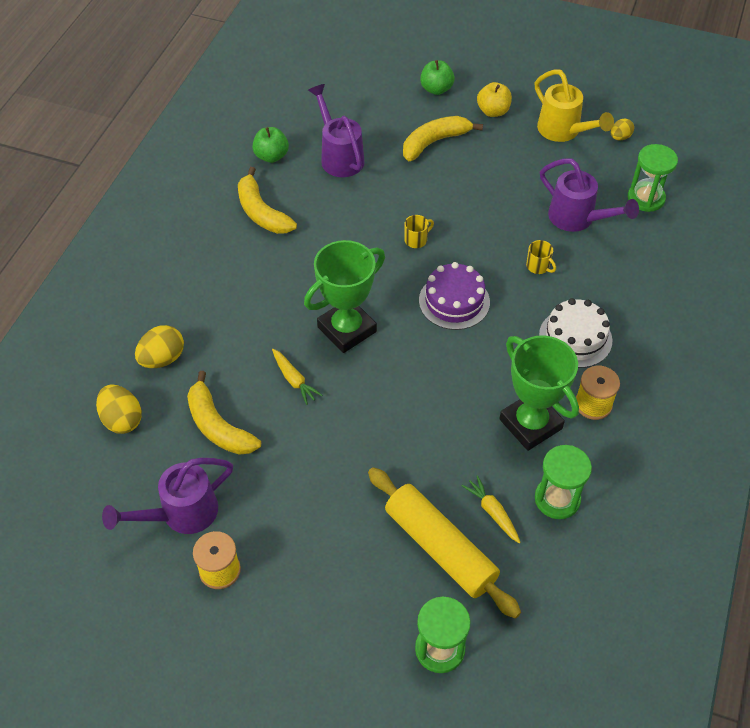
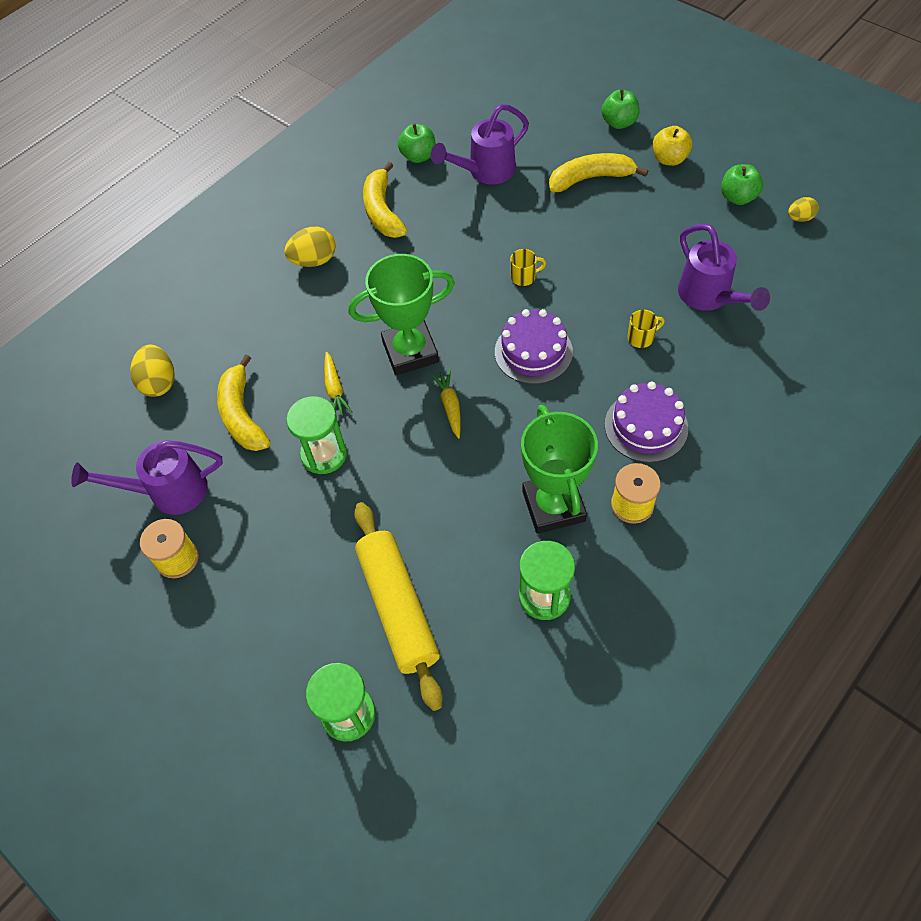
camera: 25 degrees right, 5 degrees up
(162, 359) = (222, 333): yellow egg -> yellow egg (314, 261)
(339, 156) = (485, 171): purple watering can -> purple watering can turned 120 degrees counterclockwise
(492, 512) = (469, 588): yellow carrot -> yellow carrot (450, 406)
(538, 266) = (641, 338): yellow mug -> yellow mug turned 90 degrees counterclockwise
(563, 131) = (737, 197): yellow watering can -> green apple
(575, 338) = (646, 426): white cake -> purple cake
(646, 198) = (798, 293): green hourglass -> green hourglass (324, 454)

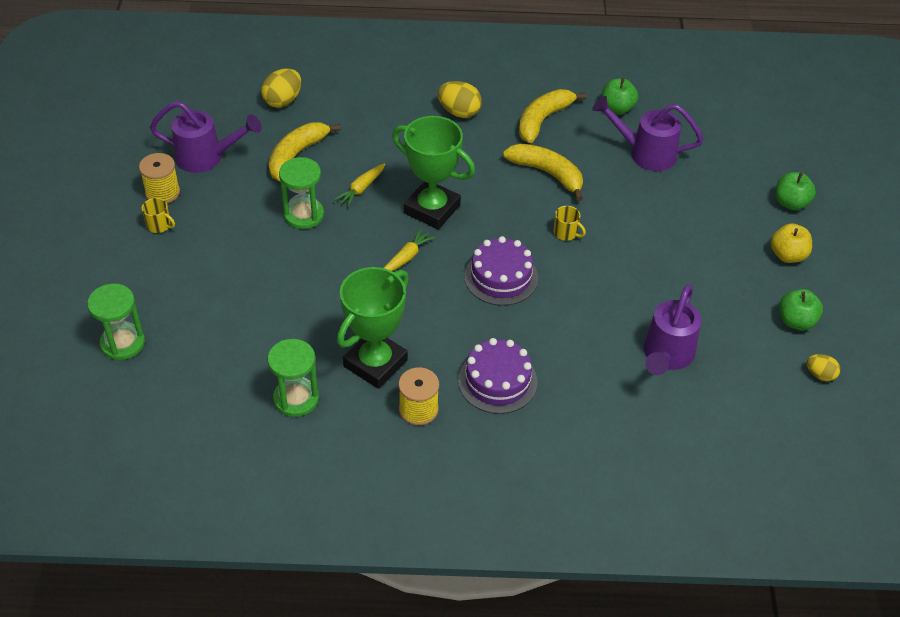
camera: 45 degrees right, 10 degrees down
(168, 491) = (206, 157): purple watering can -> purple watering can turned 150 degrees clockwise
(398, 607) = (220, 323): yellow rolling pin -> none
(591, 178) = (709, 218): yellow banana -> yellow banana (547, 173)
(641, 338) = (580, 334): yellow mug -> yellow mug (159, 225)

